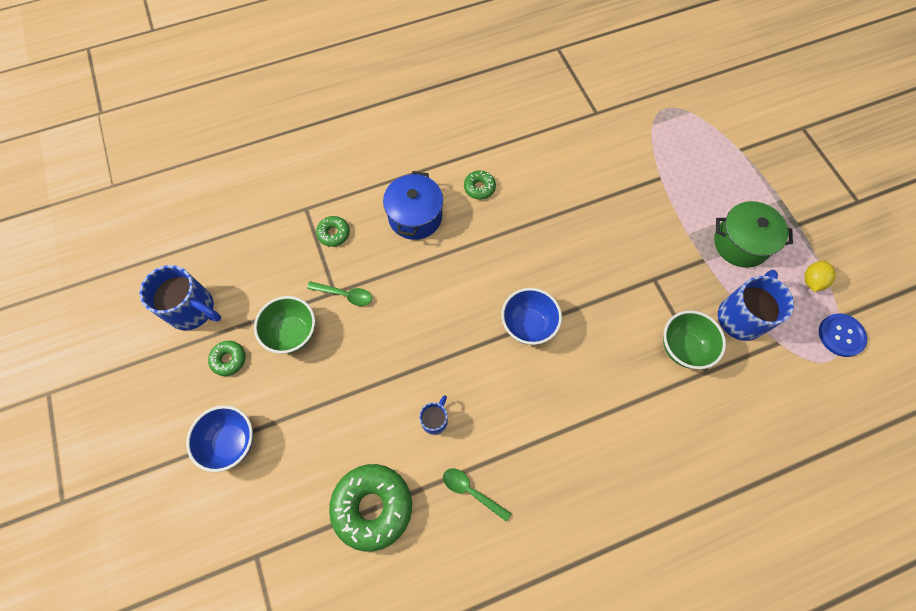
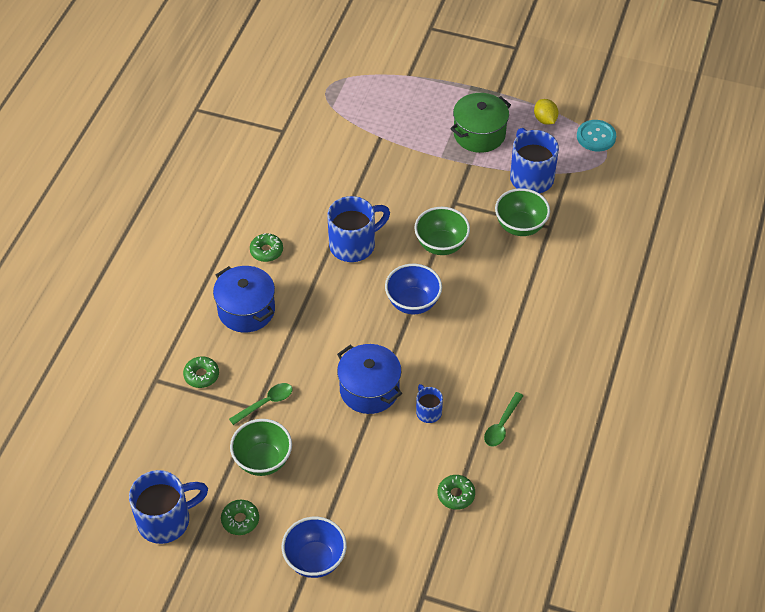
camera: 50 degrees left, 15 degrees down
(372, 507) = (456, 495): green donut -> green donut, size x0.49
(418, 358) = (369, 389): none -> blue pot
(471, 491) = (502, 425): green spoon -> green spoon turned 45 degrees counterclockwise
(542, 240) = (354, 245): none -> blue mug
(603, 302) = (441, 245): none -> green bowl
(841, 335) = (596, 137): blue button -> turquoise button

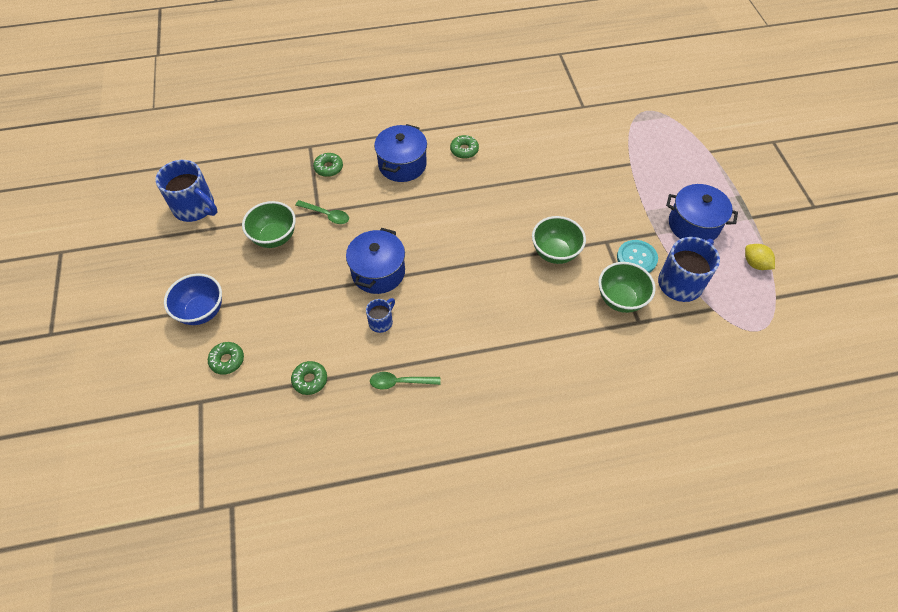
camera: 60 degrees right, 5 degrees up
(240, 520) = (215, 249): green donut -> green donut (227, 360)
(354, 245) = (510, 197): blue mug -> none
(413, 303) = (482, 261): blue bowl -> none
(479, 134) = (693, 225): green pot -> blue pot
(545, 120) = (755, 264): yellow lemon -> yellow lemon turned 75 degrees counterclockwise
(596, 137) = (774, 311): turquoise button -> turquoise button (636, 258)

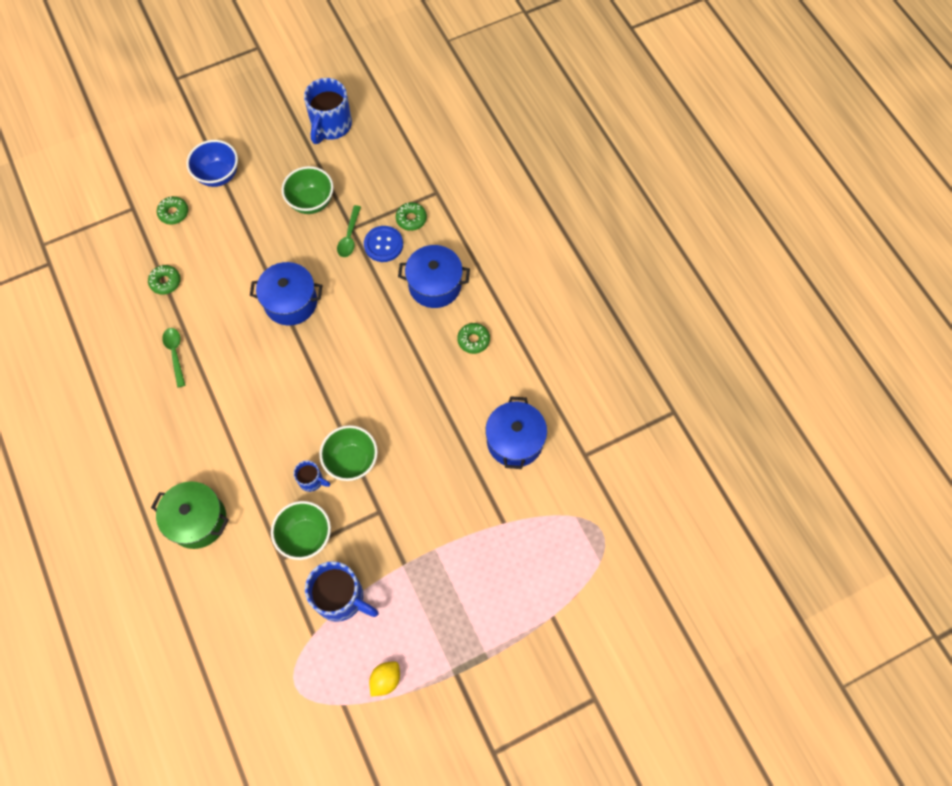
camera: 75 degrees right, 10 degrees up
(346, 192) = (383, 244): none -> blue button
(381, 322) = (235, 321): blue mug -> blue mug (311, 480)
(590, 387) = (197, 520): none -> green pot
(636, 258) = (364, 546): turquoise button -> none
(693, 225) = (427, 605): blue pot -> blue pot (515, 441)

